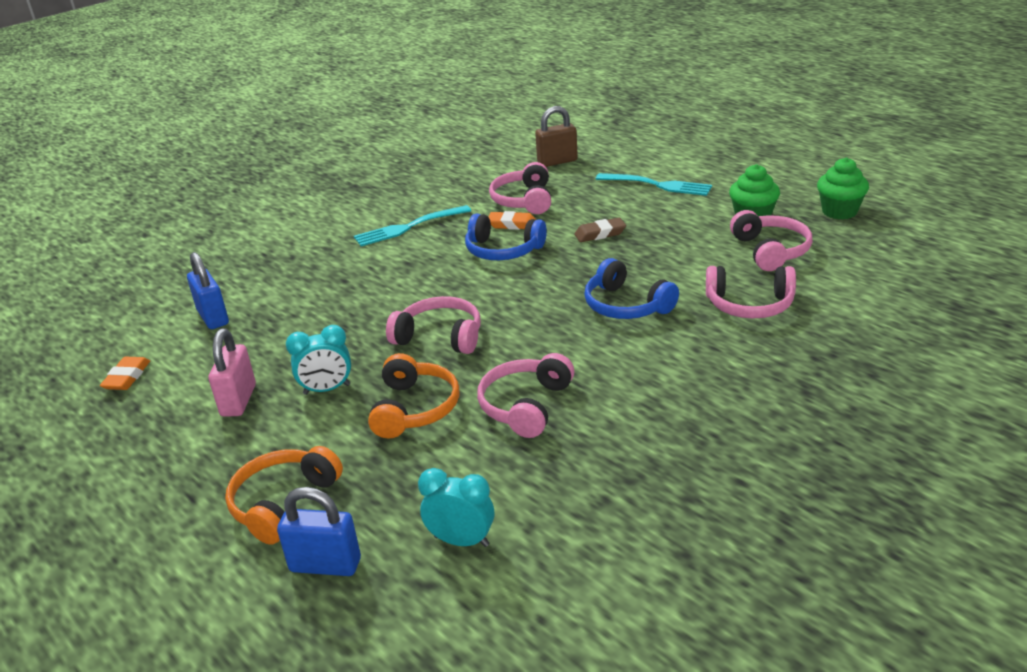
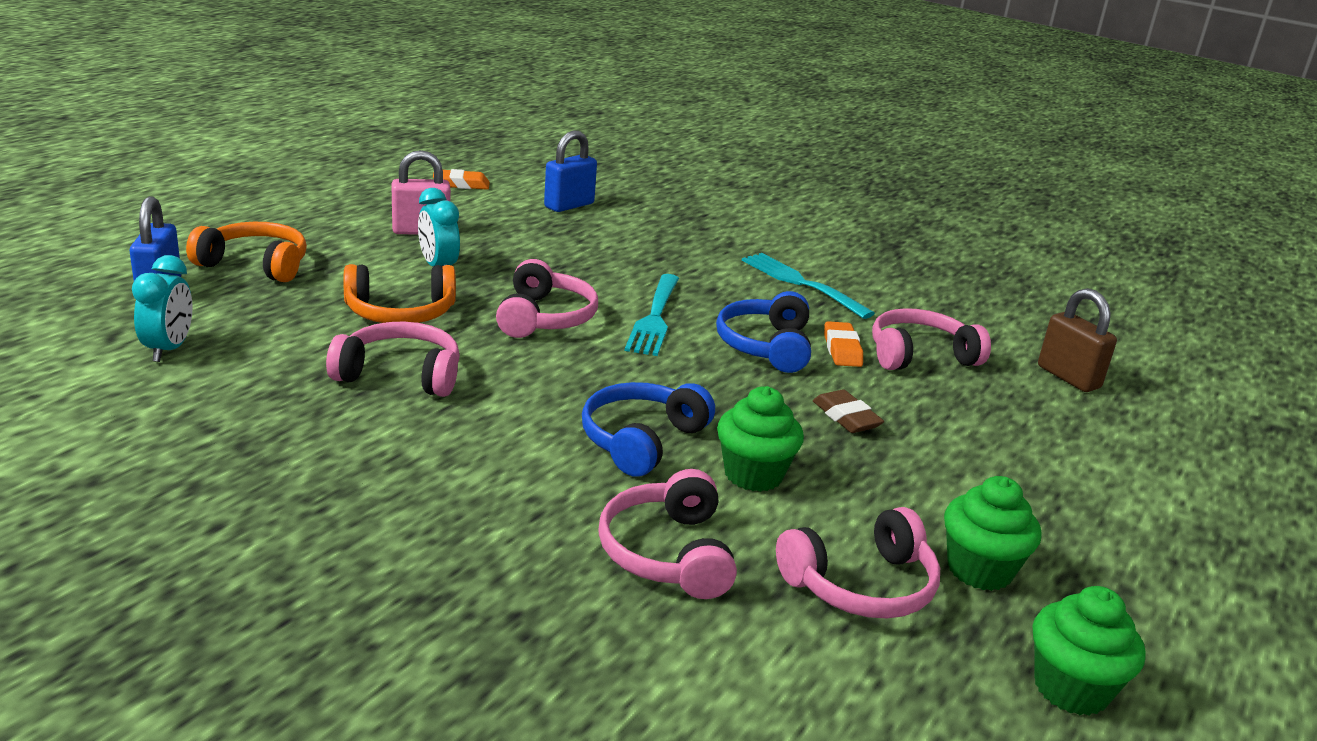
camera: 70 degrees right, 5 degrees down
(657, 185) = (1046, 468): turquoise fork -> turquoise fork (654, 317)
(666, 270) = (753, 475): none -> green cupcake

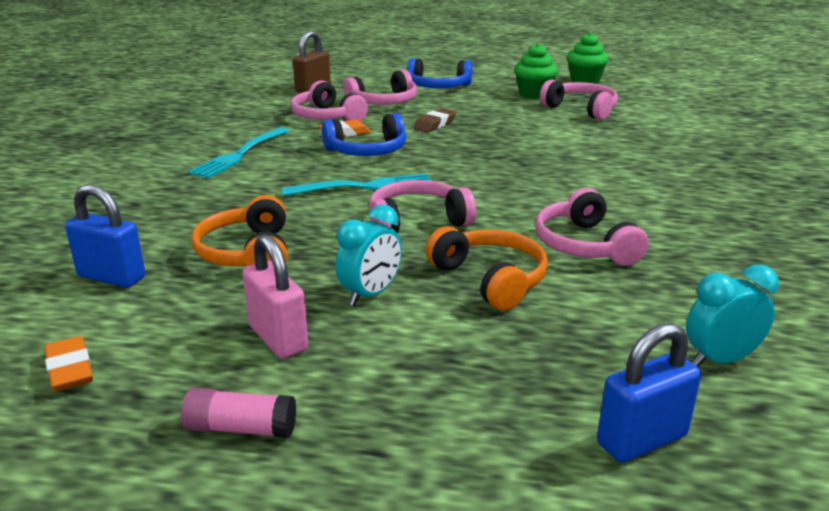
camera: 110 degrees left, 0 degrees up
(255, 265) = (498, 407): orange headphones -> orange headphones (247, 253)
(345, 207) = (241, 428): none -> pink glue stick
(642, 440) = (539, 161): blue headphones -> blue headphones (438, 87)
(668, 553) = (626, 140): pink headphones -> pink headphones (384, 102)
(753, 475) = (529, 135): green cupcake -> none

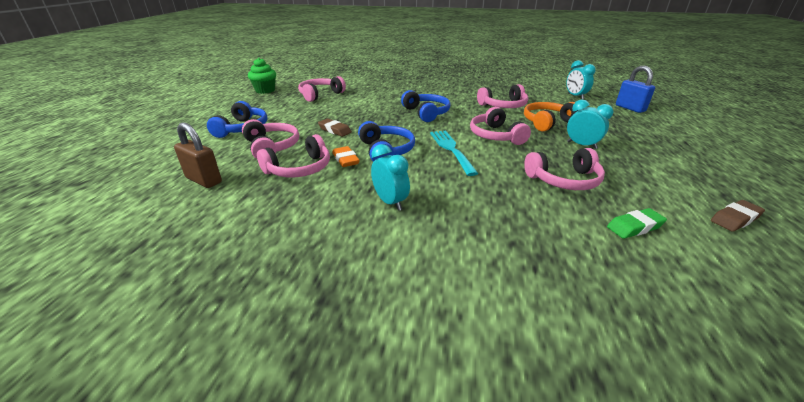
camera: 90 degrees left, 5 degrees up
(70, 370) = (735, 219): orange eraser -> brown eraser
(111, 277) = (634, 227): blue padlock -> green eraser
(240, 154) = (390, 202): turquoise fork -> turquoise clock
(241, 428) = (709, 166): pink glue stick -> none
(247, 253) = (564, 180): orange headphones -> pink headphones
(278, 338) = (640, 164): pink padlock -> none
(518, 175) = (426, 113): none -> blue headphones
(534, 95) = (284, 103): green cupcake -> none

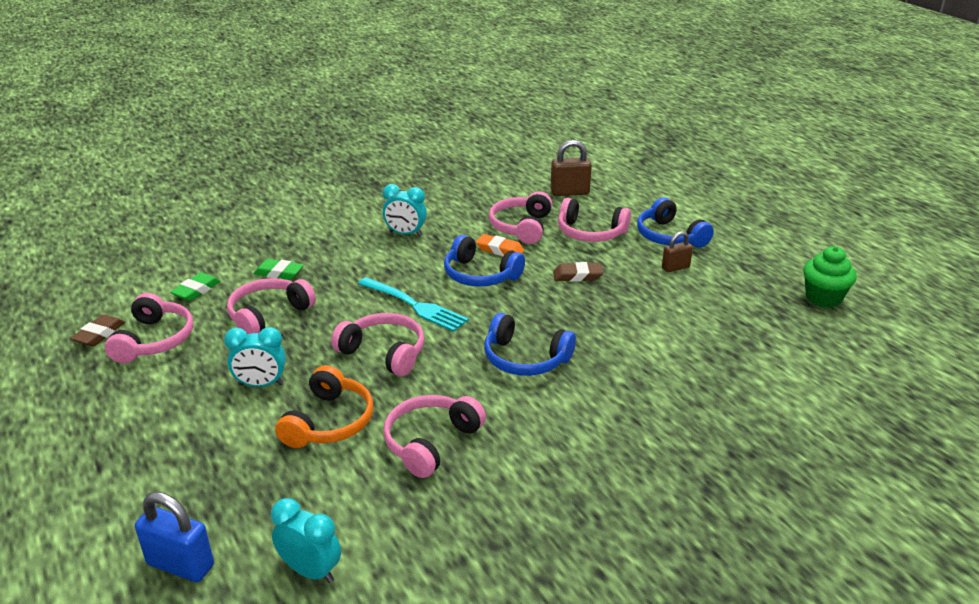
camera: 140 degrees right, 0 degrees up
(282, 116) = (675, 268): none -> brown padlock
(320, 95) = (735, 327): pink headphones -> pink headphones (154, 340)
(540, 212) = (279, 273): none -> green eraser

